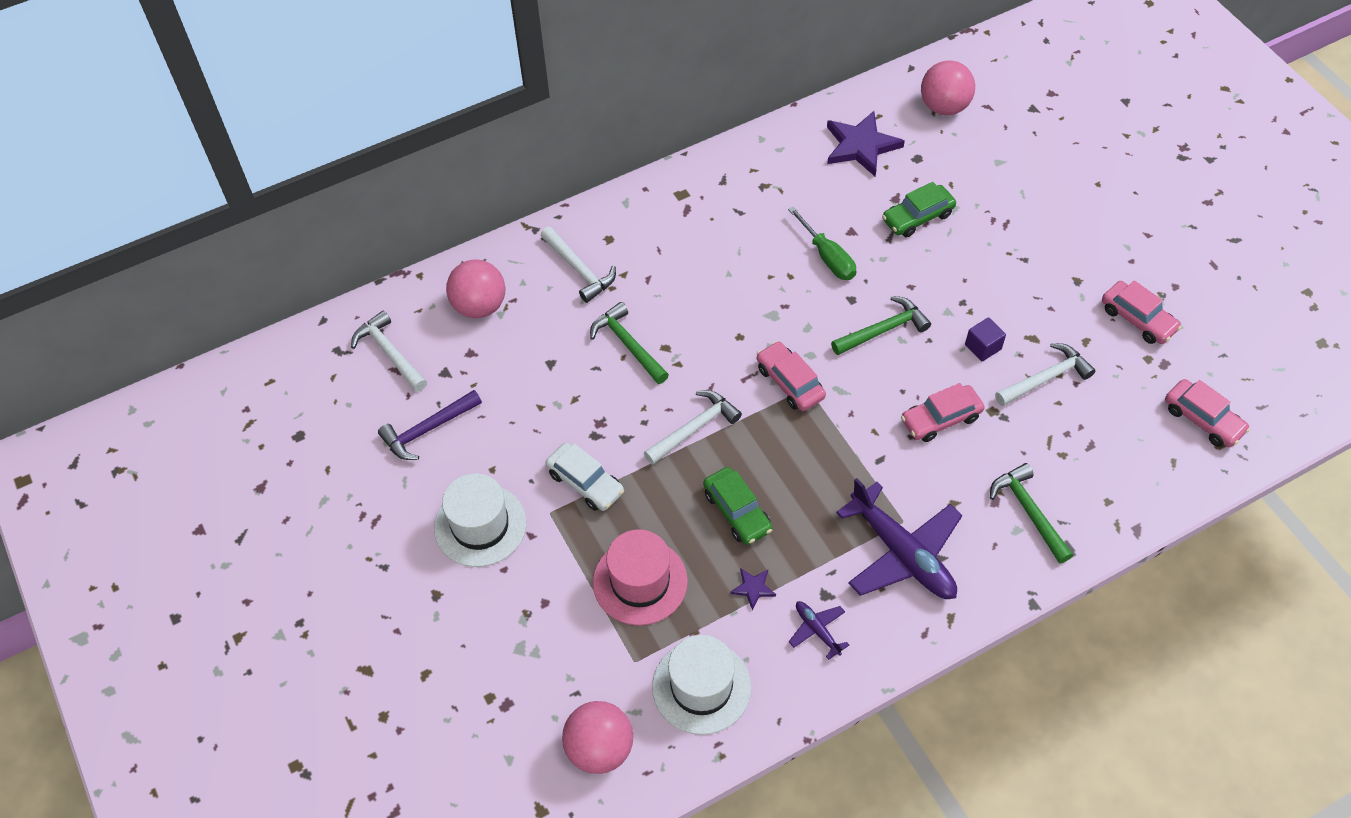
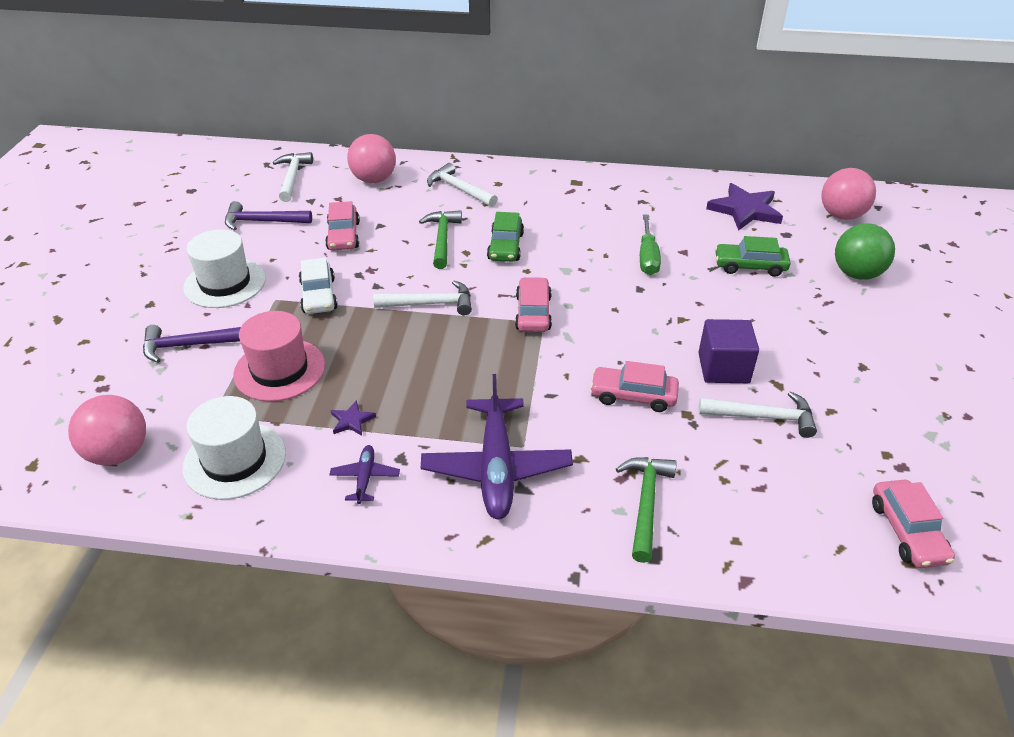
camera: 35 degrees right, 15 degrees down
(531, 611) = (189, 345): none -> purple hammer
(579, 269) = (459, 189): white hammer -> white hammer turned 135 degrees clockwise
(737, 511) = (400, 367): green car -> green car (505, 246)
(883, 330) = (645, 317): green hammer -> none
(983, 347) = (723, 368): purple cube -> purple cube, size x1.63
(1004, 176) = (856, 274): none -> green ball
(1137, 319) = (902, 420): pink car -> pink car (343, 236)

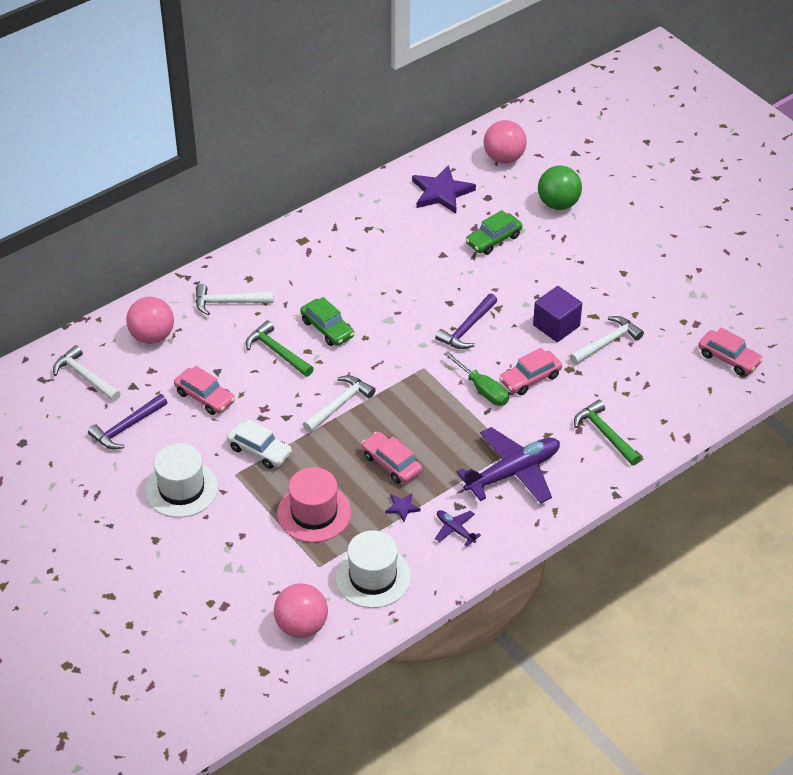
camera: 45 degrees left, 5 degrees up
(189, 345) = (232, 542): purple hammer -> purple hammer (467, 328)
(497, 468) = (513, 472): purple plane -> purple plane turned 75 degrees counterclockwise
(533, 313) = (409, 365): pink car -> pink car (391, 463)
(647, 257) = (426, 274): green screwdriver -> green screwdriver (482, 389)

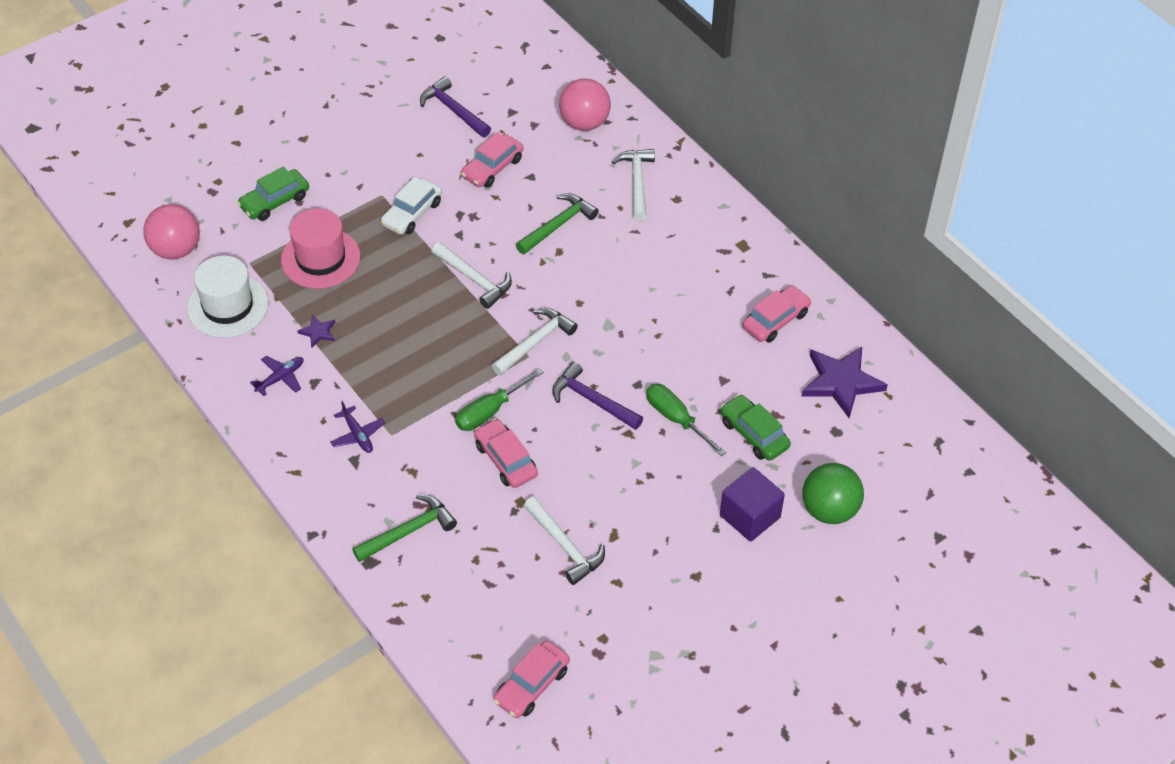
camera: 90 degrees right, 5 degrees up
(85, 377) = (526, 75): white hammer -> white hammer (535, 342)
(181, 489) = (366, 154): white hat -> none
(327, 328) = (594, 268): green car -> green car (275, 201)
(391, 463) = (382, 324): pink car -> pink car (775, 320)
(483, 281) = (676, 419): none -> green screwdriver
(504, 158) = (918, 453): pink ball -> none
(513, 472) = (358, 435): purple plane -> purple plane, size x0.46
(556, 326) = (596, 492): purple cube -> purple cube (750, 516)

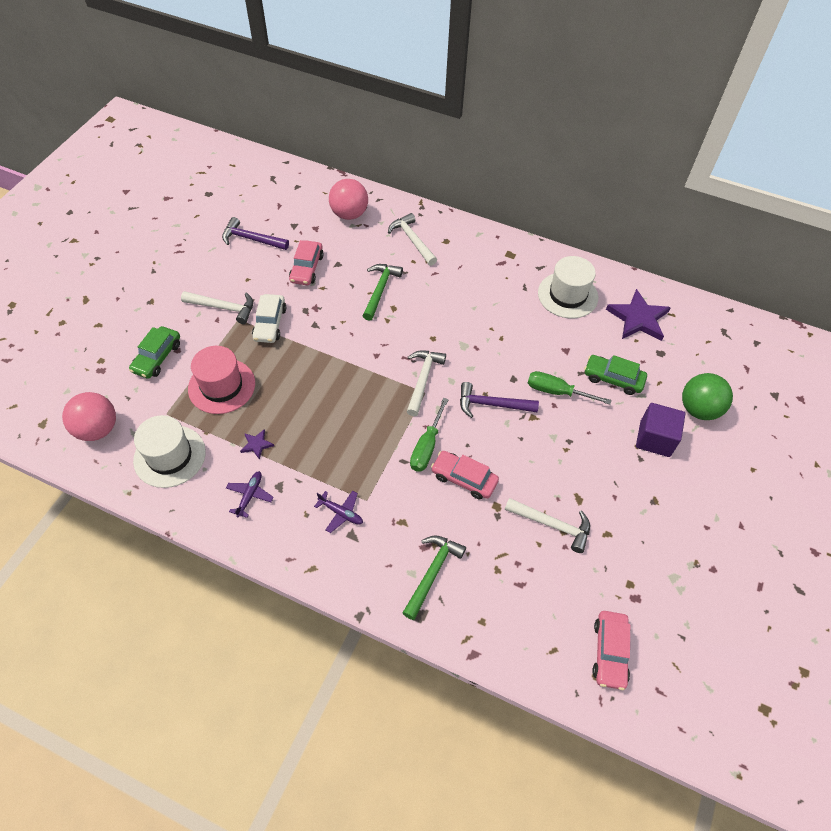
camera: 30 degrees left, 5 degrees up
(474, 279) = (348, 353): white hammer -> white hammer (223, 307)
(775, 320) = (567, 295): pink car -> white hat

